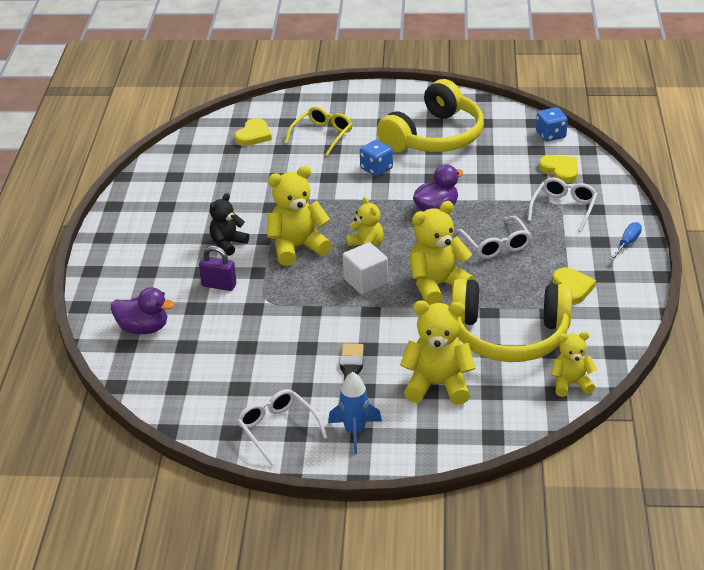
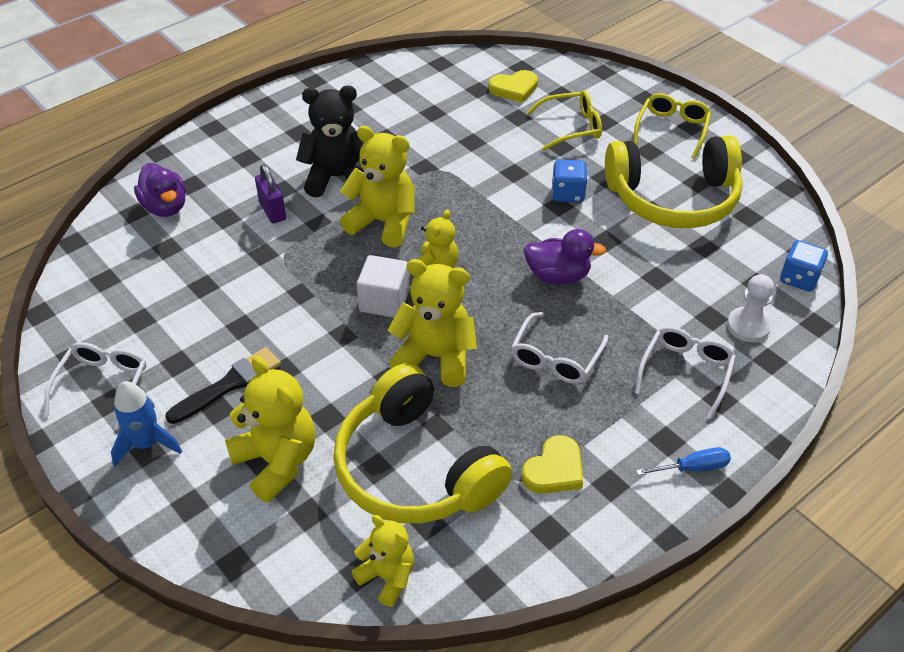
camera: 45 degrees right, 10 degrees up
(228, 244) = (337, 177): black teddy bear -> black teddy bear, size x1.62
(379, 104) = (672, 129): none -> yellow glasses
(560, 170) = (748, 326): yellow heart -> white pawn
(564, 208) = (686, 372): white glasses -> white glasses turned 45 degrees counterclockwise

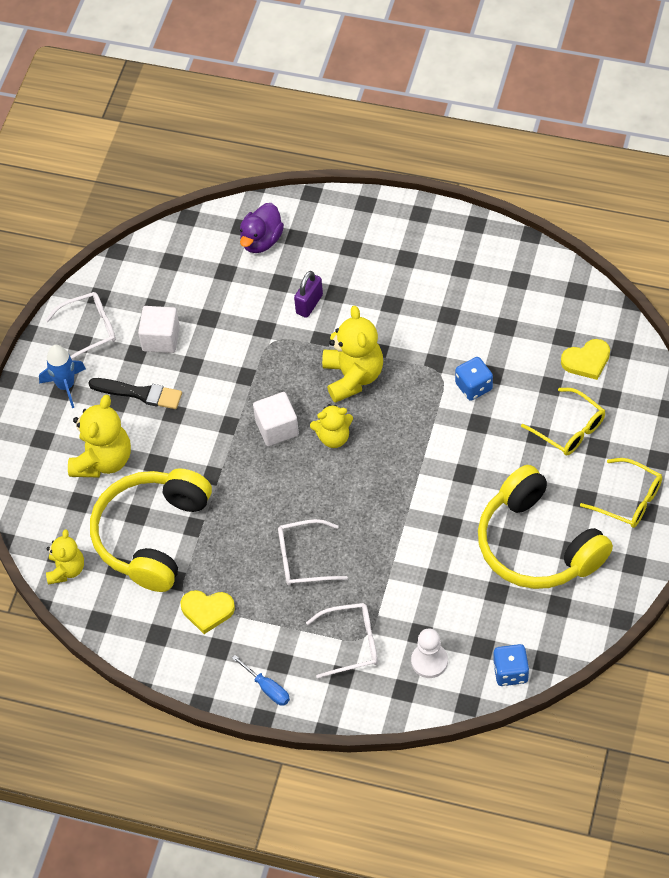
camera: 60 degrees right, 10 degrees up
(183, 333) = (161, 339): none -> white cube
(337, 177) = (377, 317): black teddy bear -> none
(435, 357) = (250, 489): yellow teddy bear -> none
(514, 88) = (586, 361): yellow heart -> yellow heart turned 60 degrees counterclockwise
(558, 276) = (386, 516): purple duck -> none
(568, 193) = (483, 472): blue dice -> blue dice (474, 387)
(672, 129) = (629, 500): yellow glasses -> yellow glasses turned 45 degrees clockwise

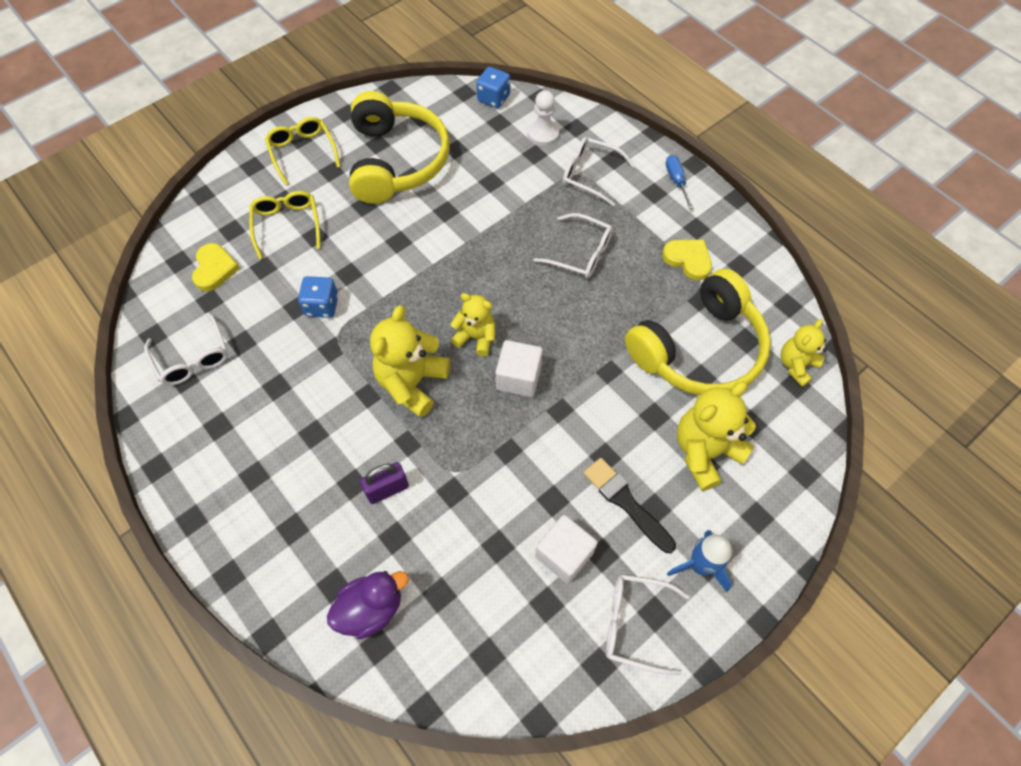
camera: 150 degrees left, 5 degrees up
(528, 295) = (193, 358): none -> white glasses
(586, 361) = (214, 269): yellow heart -> yellow heart turned 75 degrees clockwise

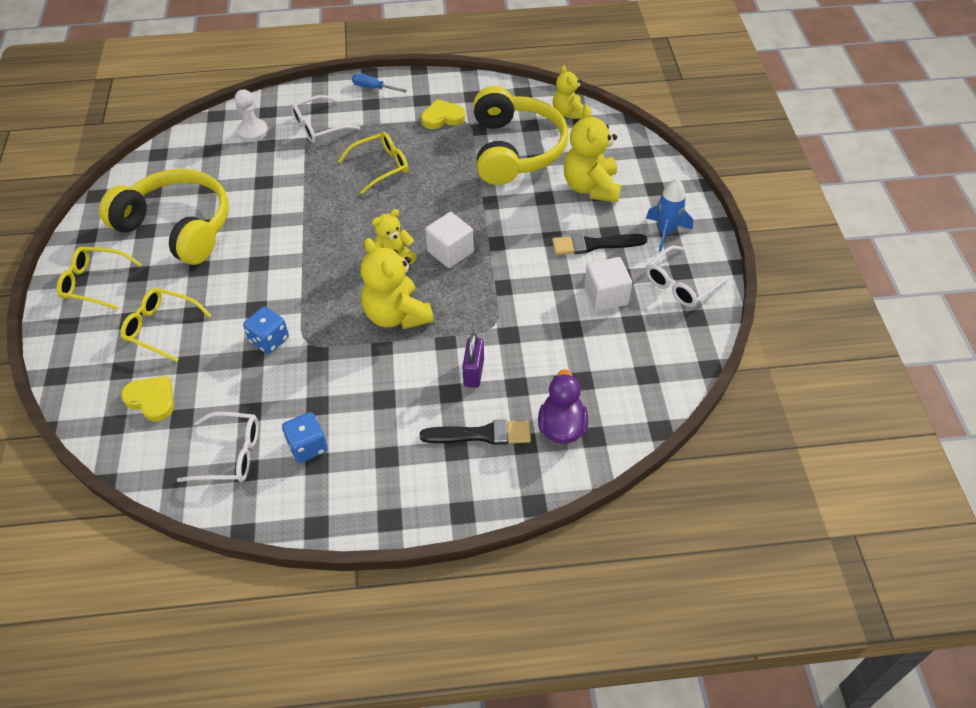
camera: 55 degrees left, 10 degrees down
(321, 540) = (481, 434): none -> black brush
(493, 98) = (185, 141): blue dice -> blue dice (308, 446)
(581, 253) = (381, 166): white glasses -> yellow glasses

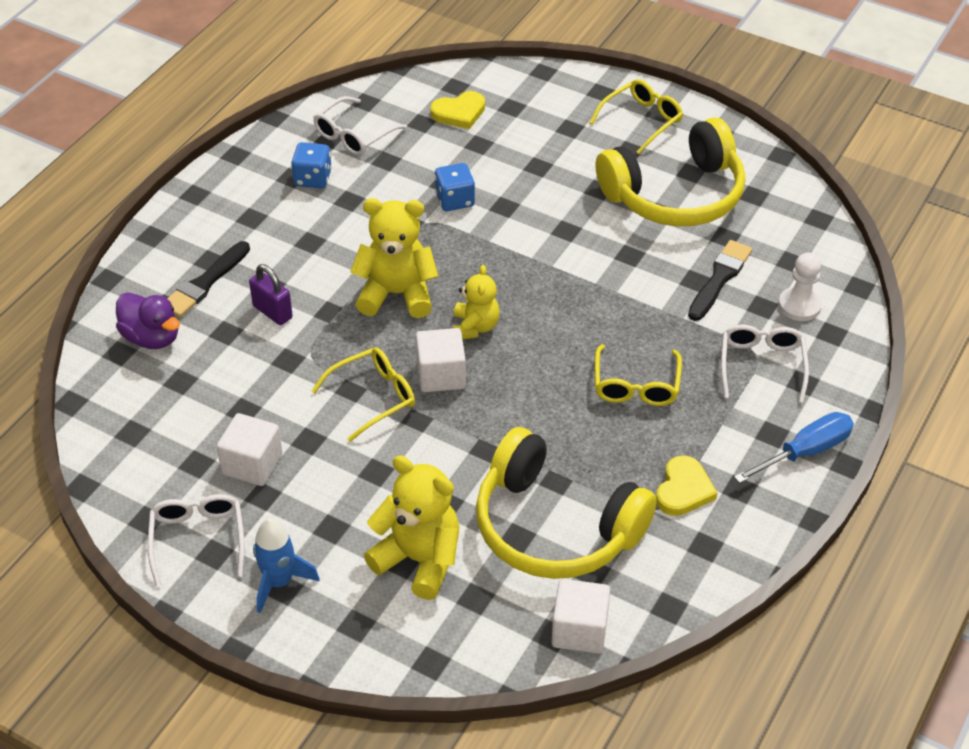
camera: 125 degrees right, 5 degrees down
(161, 328) = (540, 142): yellow glasses -> yellow glasses (373, 397)
(373, 88) = (806, 451): blue screwdriver -> blue screwdriver, size x1.52
(568, 113) = (579, 630): yellow teddy bear -> white cube
(594, 245) = (329, 502): black brush -> black brush (720, 278)

